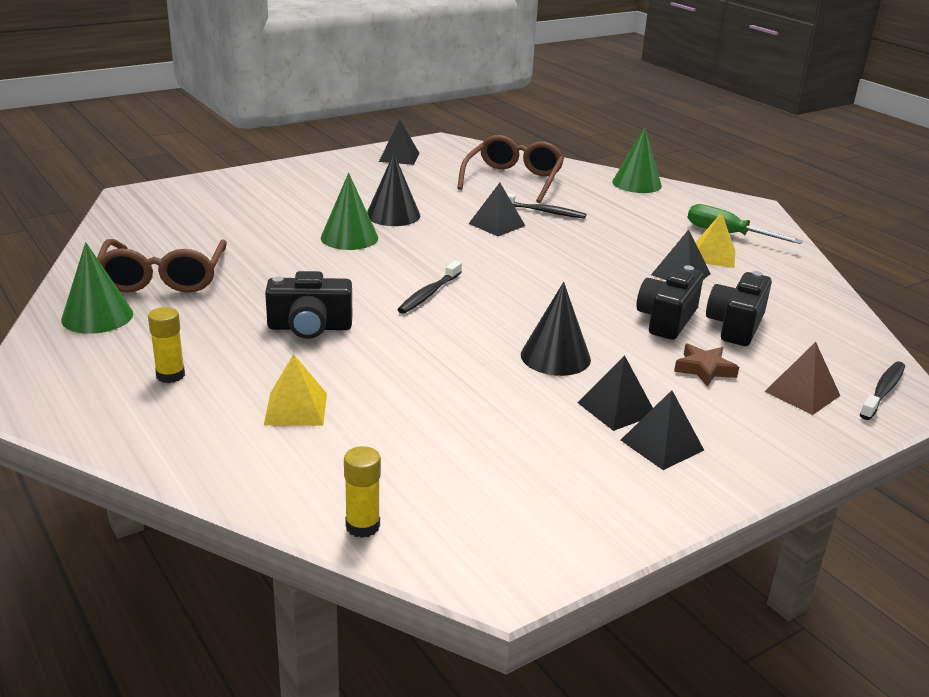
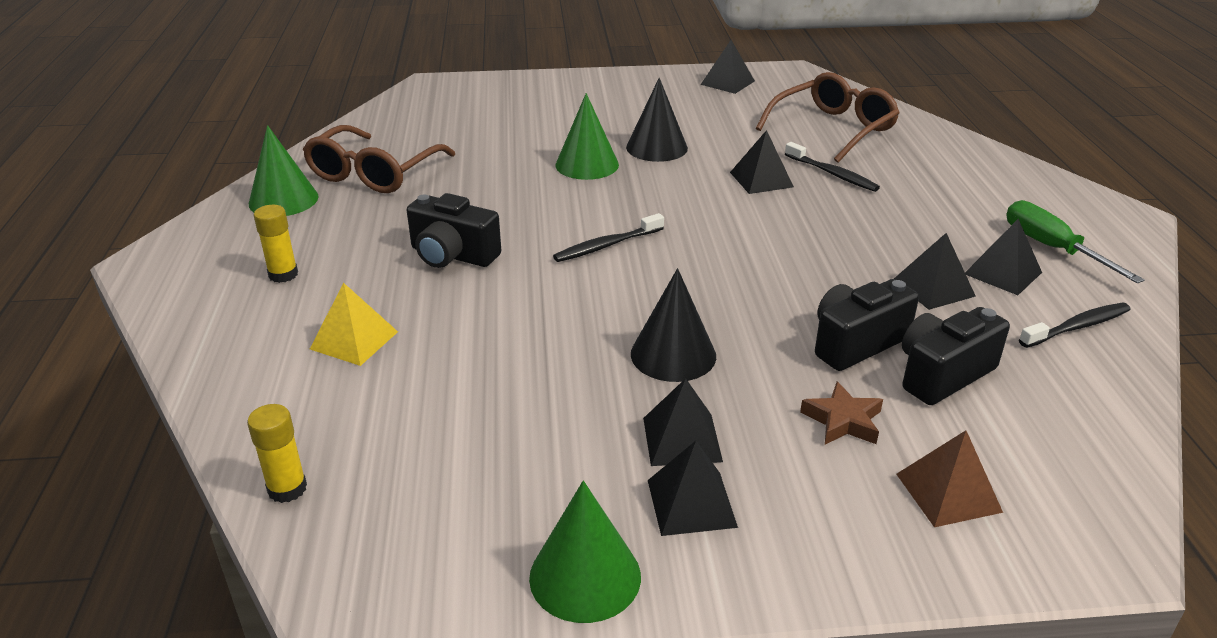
camera: 30 degrees right, 5 degrees up
(636, 183) = (988, 159): green cone -> green cone (585, 576)
(713, 256) = (1002, 273): yellow pyramid -> black pyramid
(883, 391) = (1077, 526): black toothbrush -> black toothbrush (1077, 327)

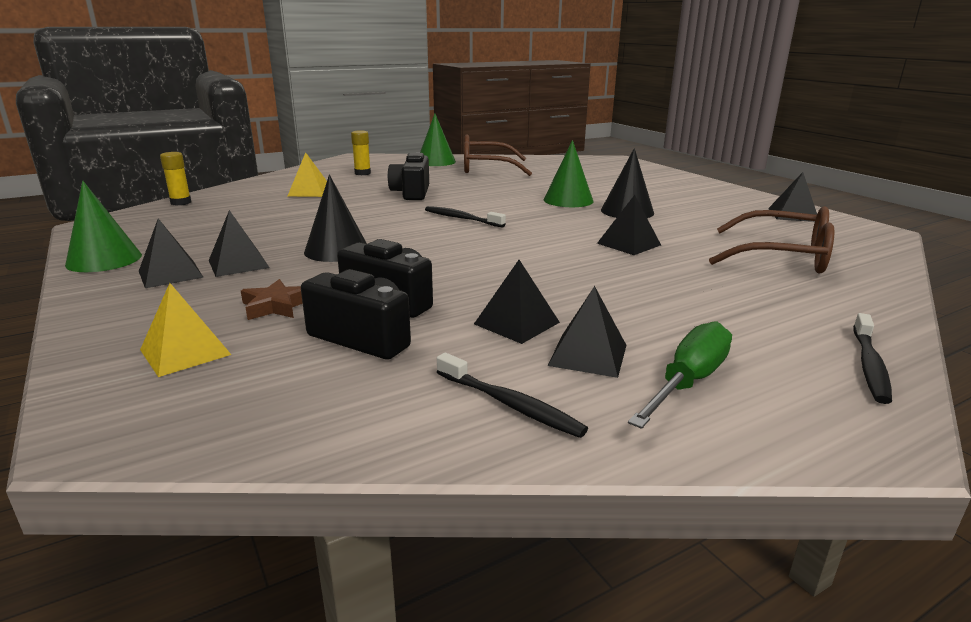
camera: 65 degrees right, 10 degrees down
(832, 174) = (685, 265): black toothbrush -> black toothbrush (869, 365)
(948, 492) = (185, 352): brown pyramid -> yellow pyramid

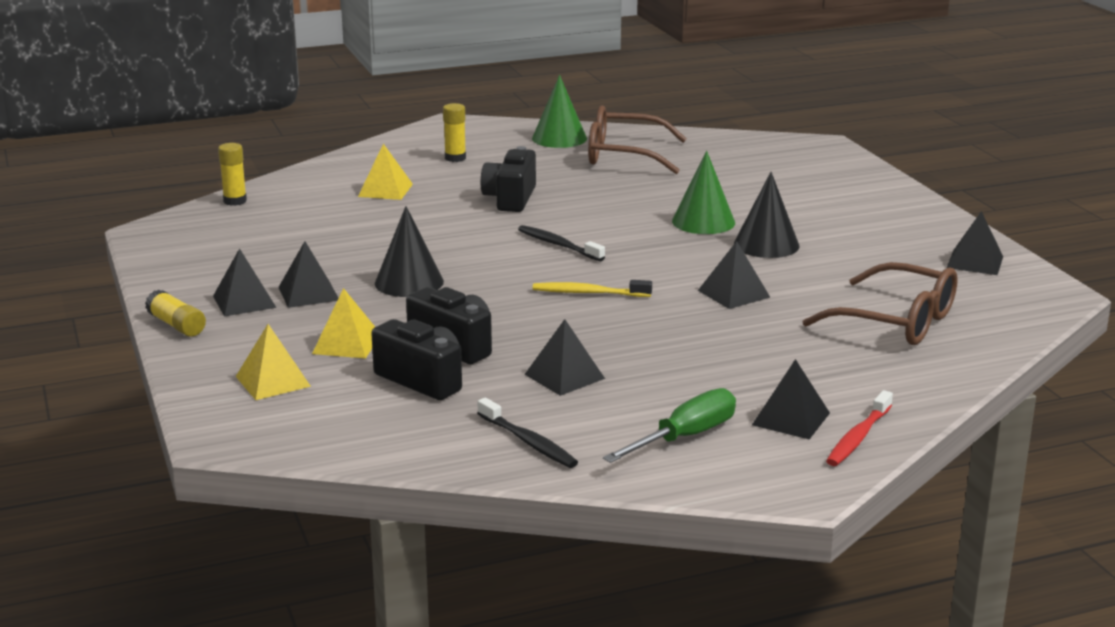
camera: 10 degrees right, 0 degrees up
(88, 300) = (177, 325): none -> yellow glue stick
(104, 259) = (176, 280): green cone -> none
(276, 306) = (346, 343): brown star -> yellow pyramid
(504, 250) = (588, 293): none -> yellow toothbrush
(588, 355) = (613, 409): black pyramid -> black pyramid (791, 419)
(869, 365) = (858, 437): black toothbrush -> red toothbrush

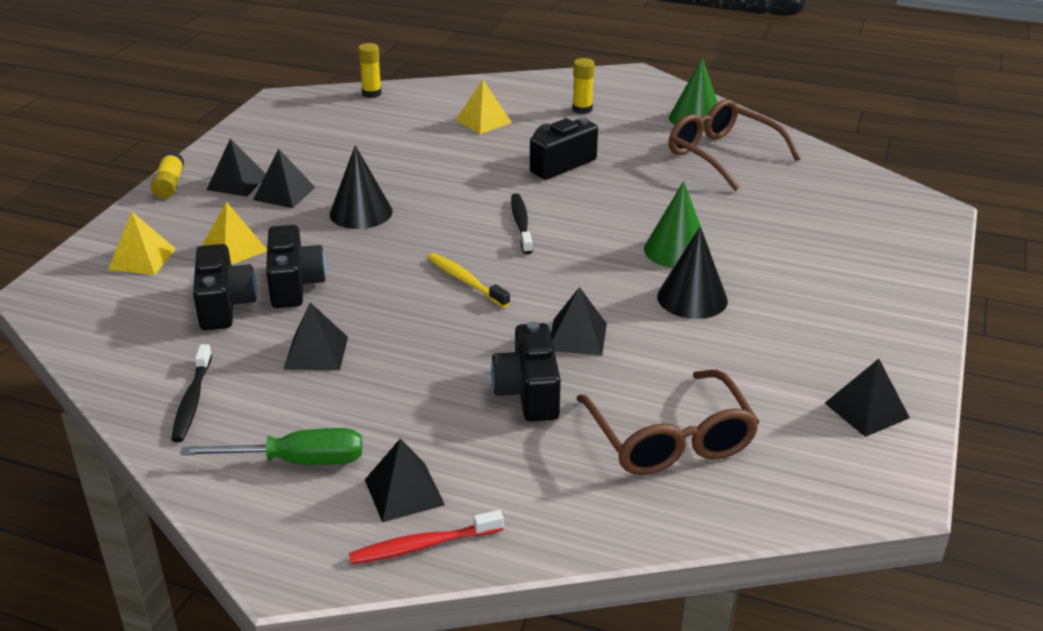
camera: 40 degrees right, 10 degrees up
(763, 335) = (528, 392): none -> black camera

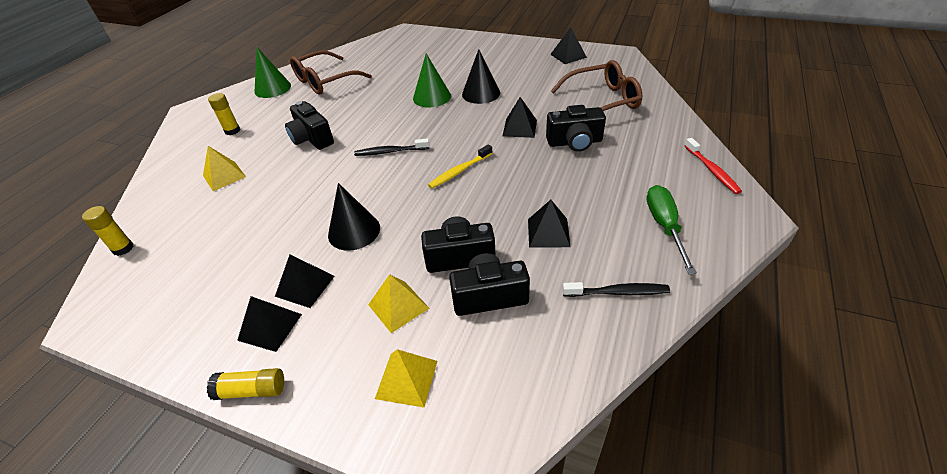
camera: 85 degrees left, 10 degrees up
(404, 492) = (674, 180): black pyramid -> none

